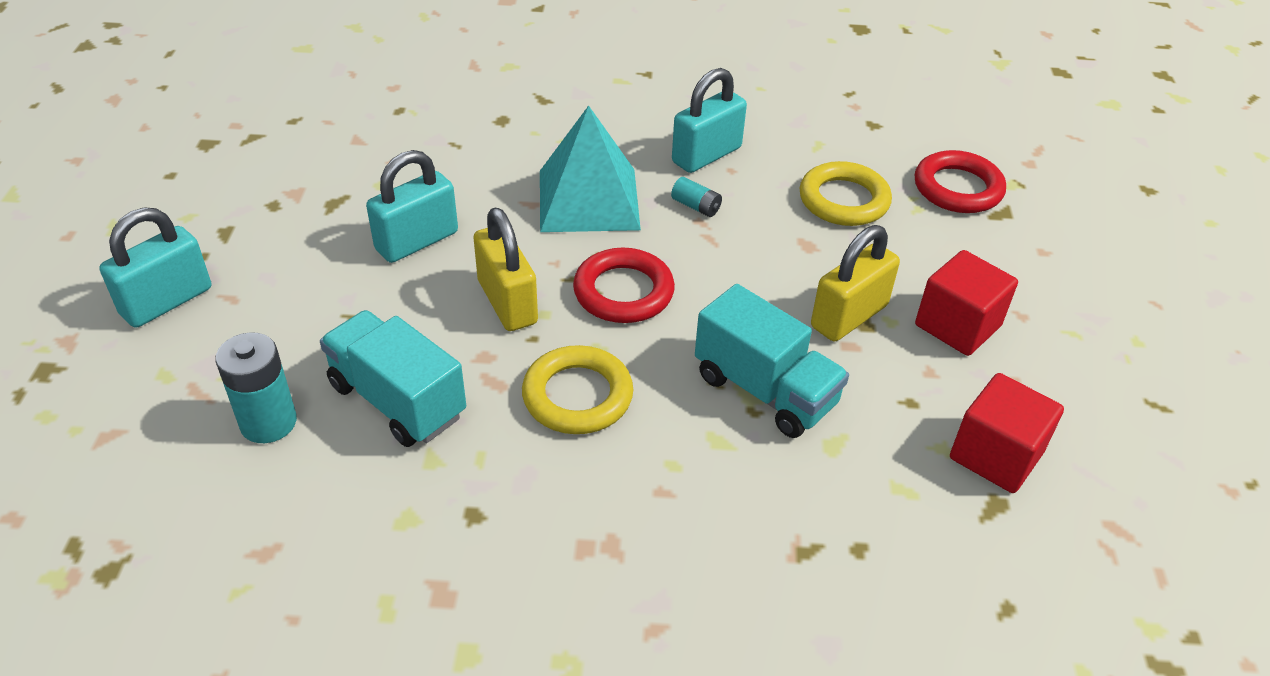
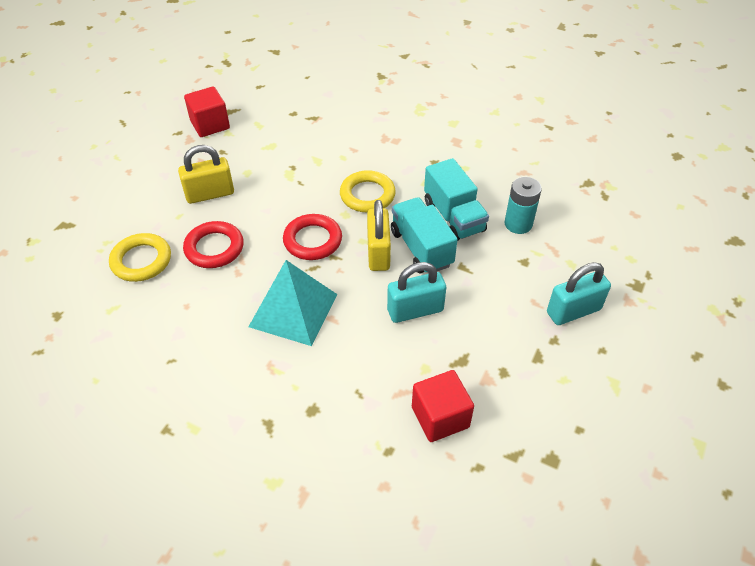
camera: 155 degrees left, 5 degrees up
(696, 206) = (231, 284): turquoise battery -> none
(706, 155) = (191, 323): turquoise padlock -> none
(765, 390) = (280, 173): turquoise truck -> turquoise truck (421, 248)
(957, 188) = (67, 248): red ring -> red ring (214, 248)
(957, 326) = (164, 175): red cube -> red cube (440, 417)

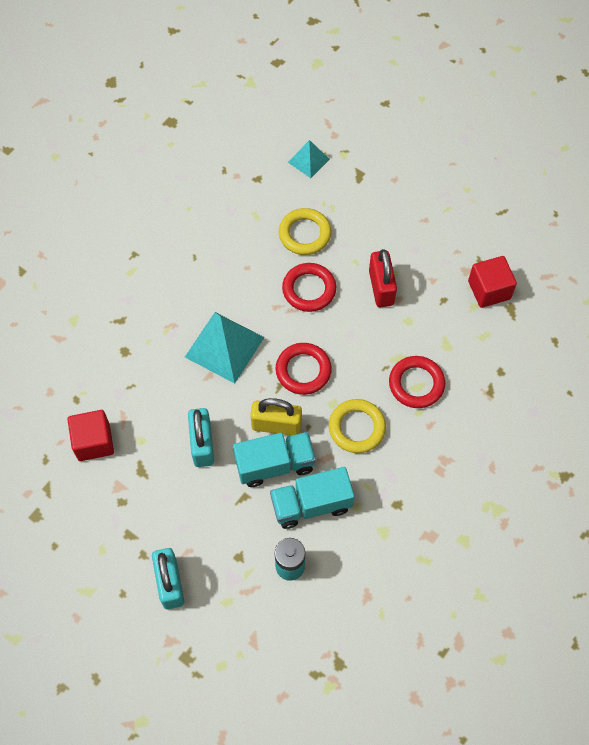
camera: 100 degrees right, 15 degrees up
(36, 270) = (308, 160): none -> turquoise pyramid
(210, 194) = (381, 287): yellow padlock -> red padlock
(314, 161) = (416, 384): none -> red ring

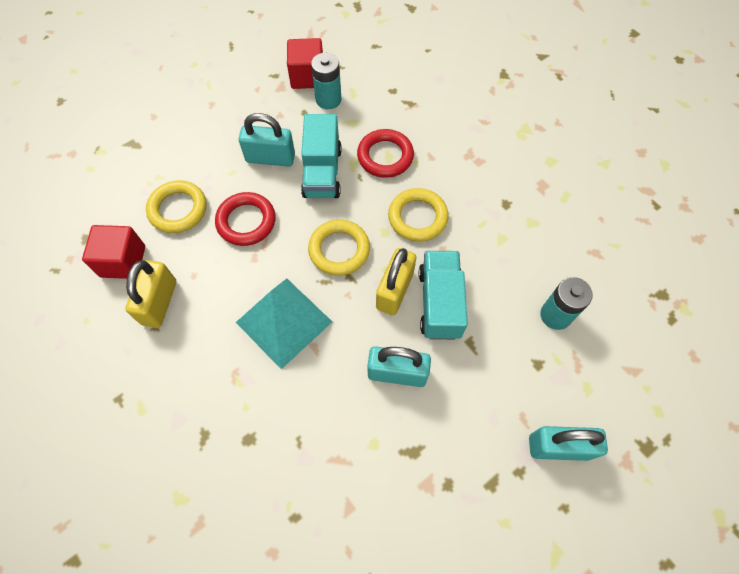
camera: 75 degrees left, 0 degrees up
(94, 442) = (360, 505): red cube -> red cube (123, 261)
(216, 252) = (159, 302): none -> yellow padlock
(303, 370) = (339, 250): red ring -> yellow ring
(308, 160) = (89, 184): turquoise pyramid -> none
(311, 504) = (492, 279): turquoise truck -> turquoise truck (322, 172)
(381, 287) = (270, 158): red padlock -> turquoise padlock
(467, 316) = (328, 99): none -> turquoise battery

